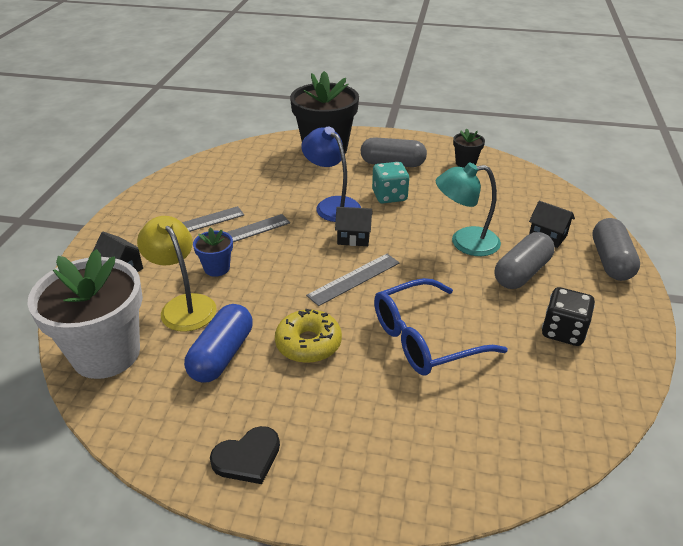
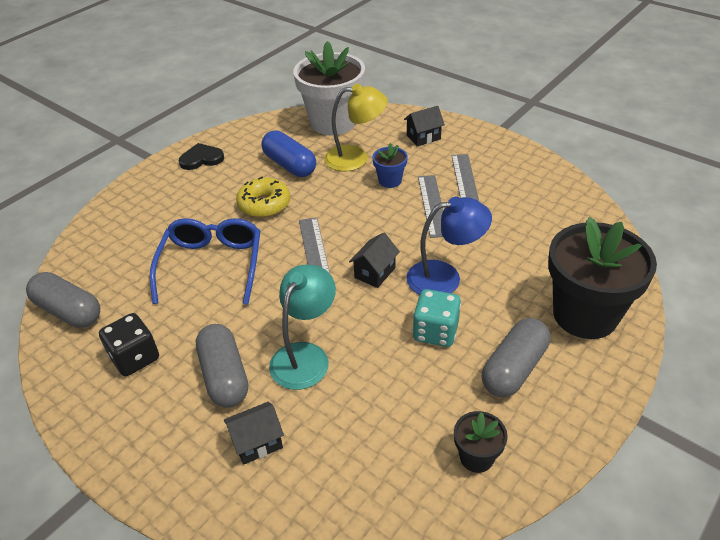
camera: 120 degrees right, 5 degrees up
(247, 457) = (201, 159): black heart -> black heart turned 75 degrees clockwise
(610, 261) = (170, 476): grey capsule -> grey capsule (69, 311)

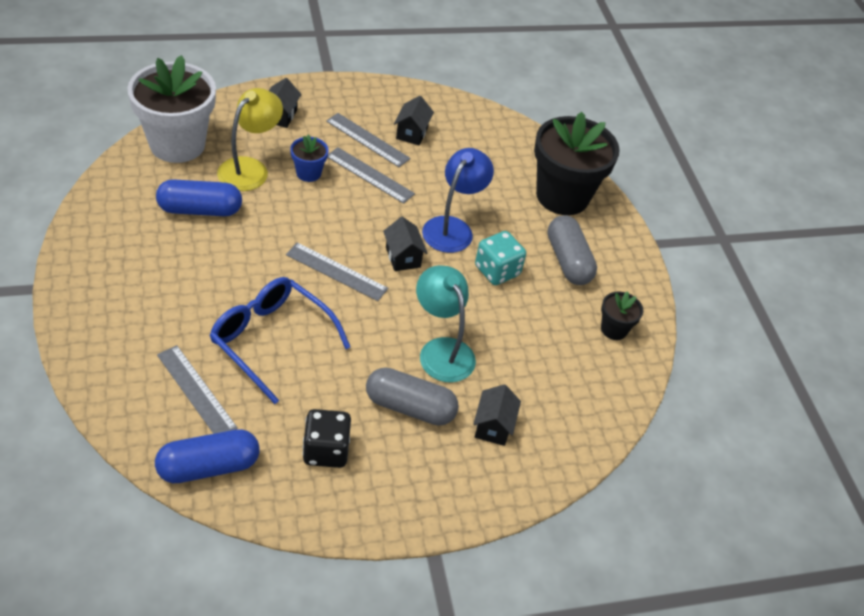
camera: 60 degrees left, 5 degrees up
(69, 311) = (208, 466): grey capsule -> blue capsule
(130, 264) = (196, 391): none -> grey ruler
(201, 159) = (100, 255): black heart -> none
(264, 204) = (234, 260): yellow donut -> none
(509, 195) = (412, 133): none -> black house

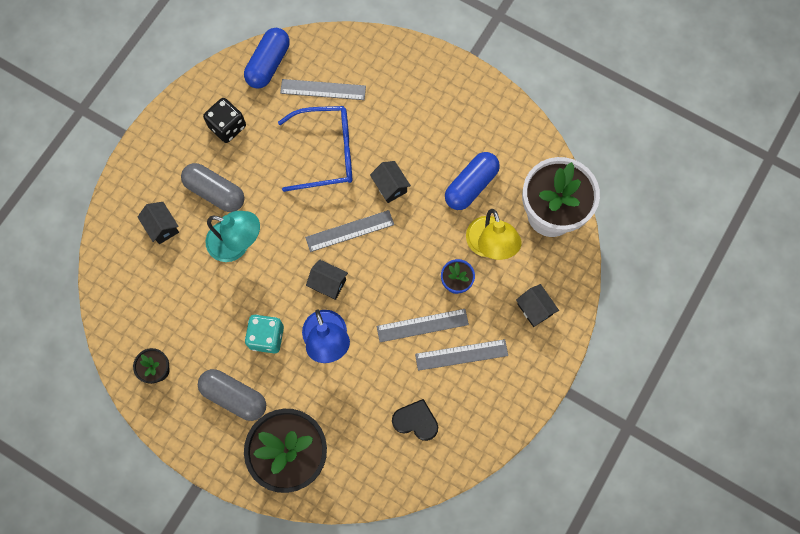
camera: 140 degrees right, 25 degrees up
(410, 407) = (215, 192): grey capsule -> grey capsule turned 60 degrees clockwise
(412, 133) = (445, 396): black house -> black house (390, 186)
(450, 140) = (416, 421): none -> black heart

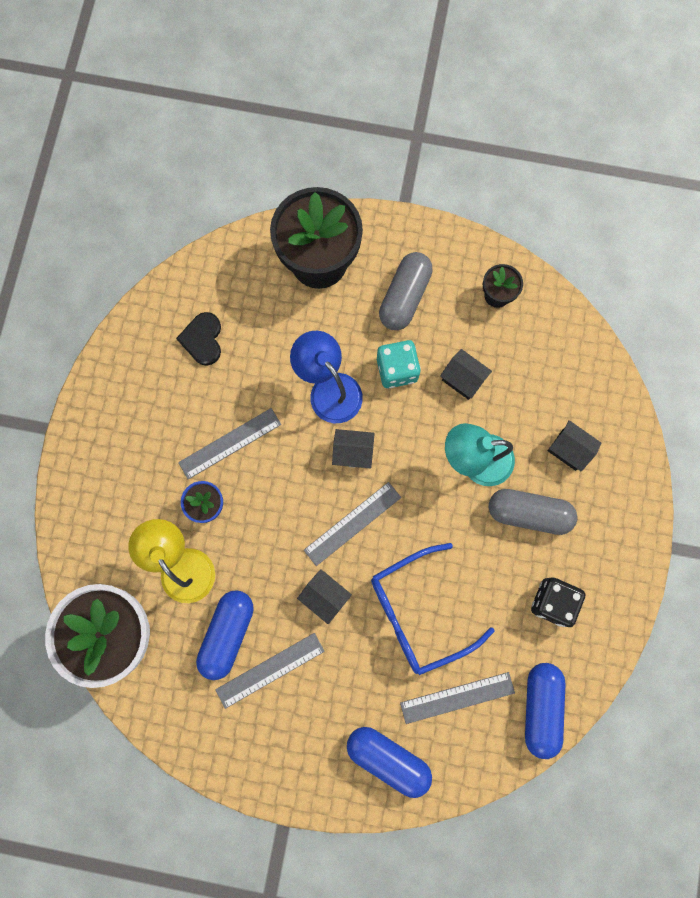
camera: 160 degrees right, 5 degrees up
(234, 397) = (404, 297): grey capsule -> grey capsule turned 75 degrees counterclockwise
(386, 69) = (388, 758): none -> blue capsule
(416, 421) = (203, 339): black heart -> black heart turned 90 degrees clockwise
(461, 355) = (175, 426): grey ruler -> grey ruler (270, 670)
(534, 309) = (107, 507): black house -> black house (463, 379)

